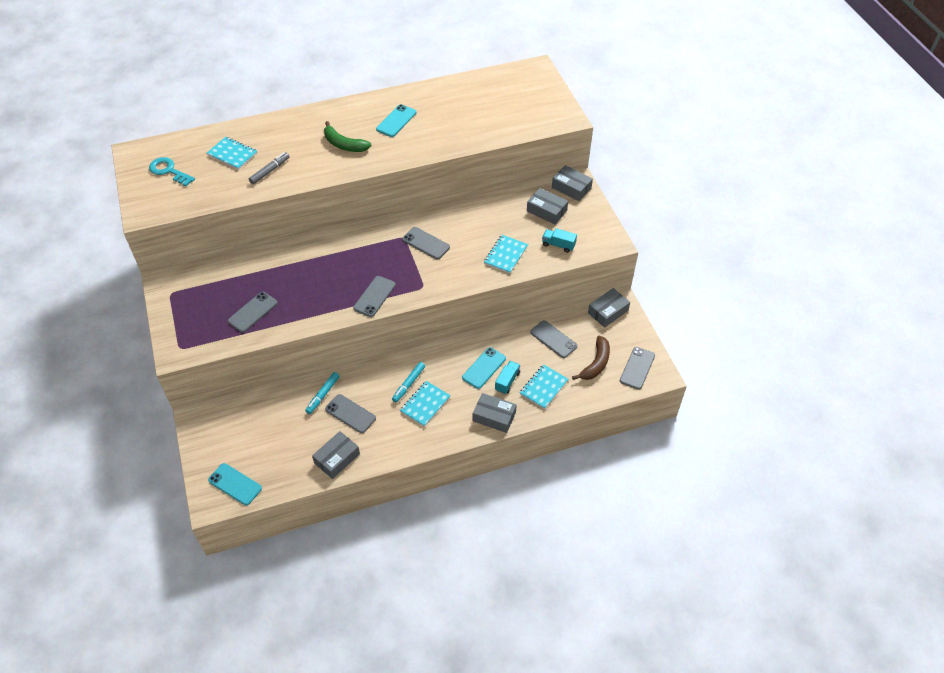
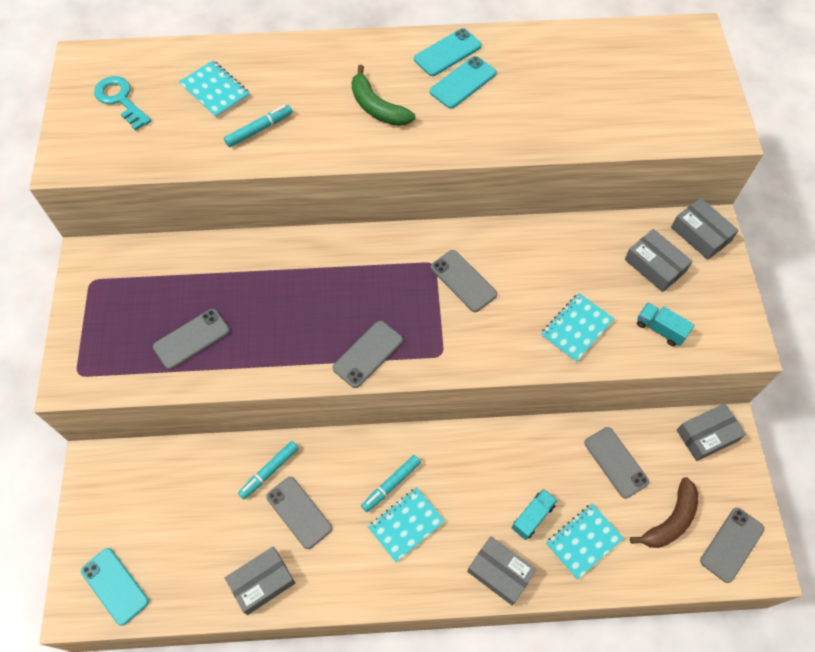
camera: 15 degrees right, 10 degrees up
(269, 171) = (259, 130): grey marker -> turquoise marker
(484, 368) = (504, 485): turquoise phone -> turquoise phone (447, 52)

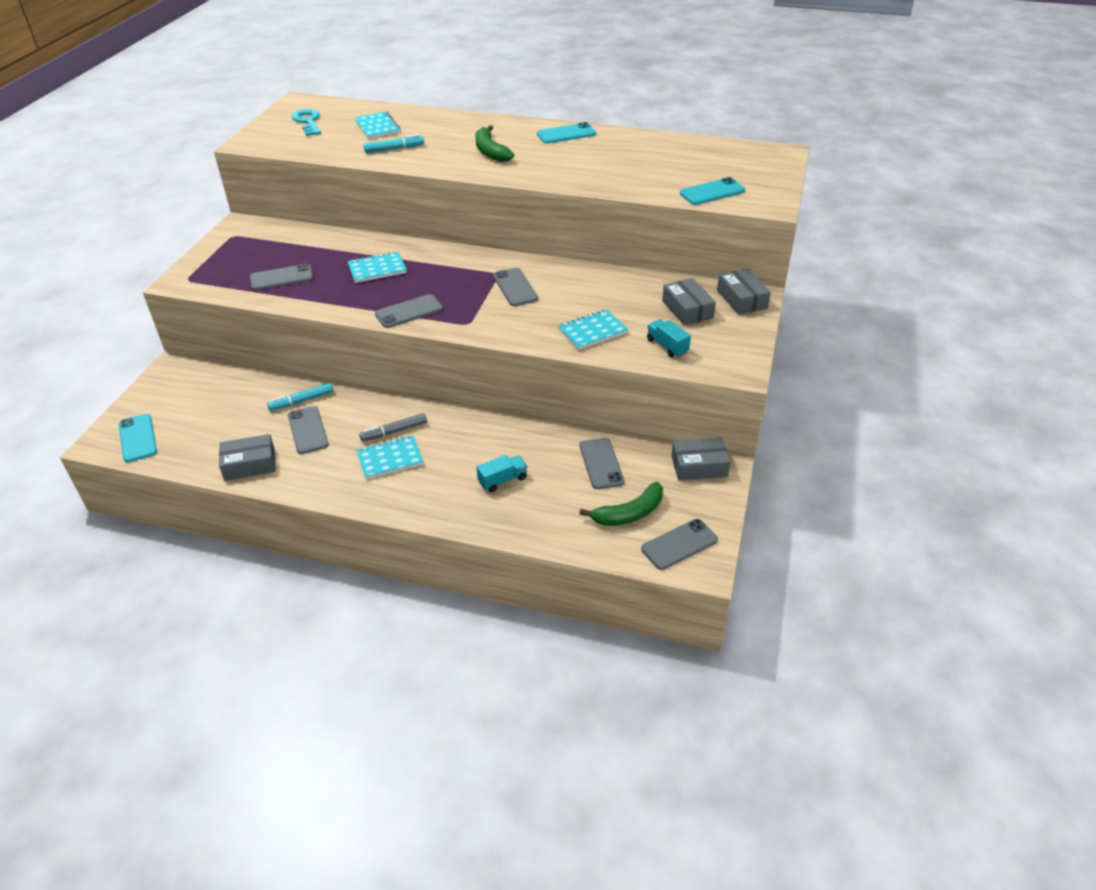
camera: 20 degrees right, 20 degrees down
(391, 484) = (394, 431): turquoise marker -> grey marker
(463, 82) = (567, 149): turquoise phone -> turquoise phone (712, 192)
(500, 572) = (450, 508): grey box -> none
(583, 541) = (539, 507): turquoise notebook -> turquoise notebook (377, 269)
(670, 520) = (629, 513): brown banana -> green banana

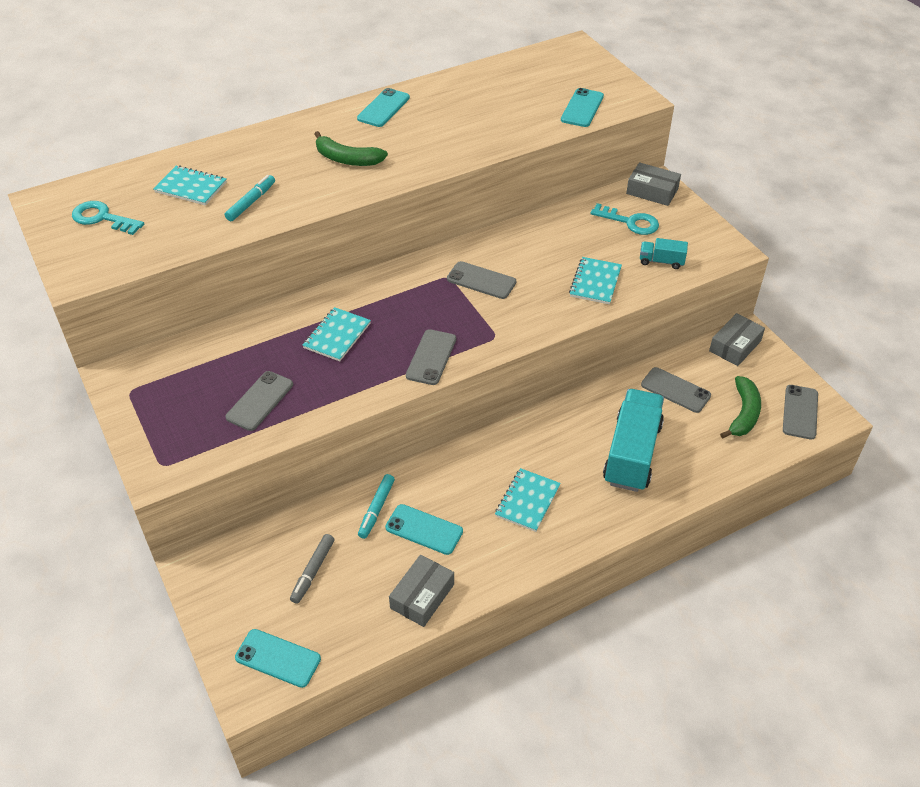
camera: 45 degrees left, 5 degrees up
(308, 430) = (424, 529): grey phone -> turquoise phone
(394, 431) = (496, 476): grey marker -> grey marker (313, 571)
(502, 480) = (632, 454): turquoise truck -> turquoise truck, size x2.19
(687, 309) = (630, 222): grey box -> turquoise key

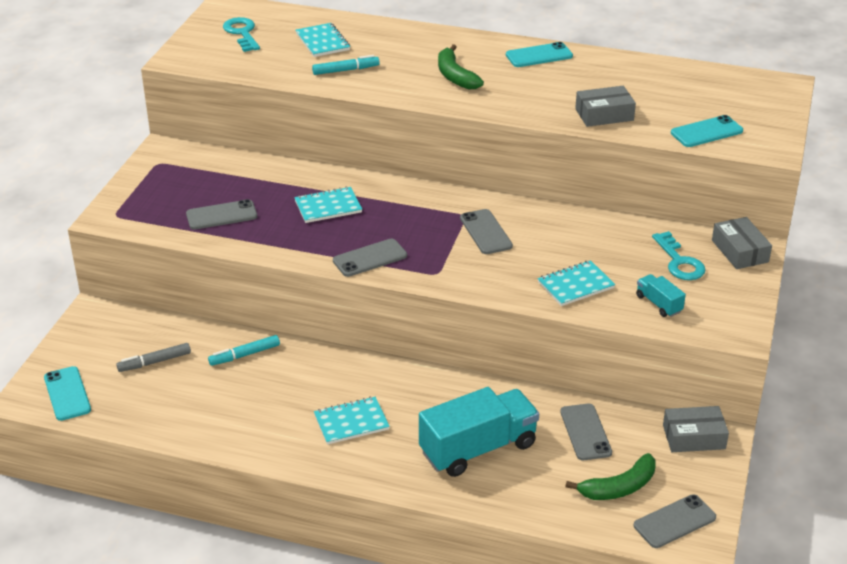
camera: 45 degrees right, 10 degrees down
(422, 596) = (196, 425): grey box -> grey box (604, 114)
(424, 529) = (256, 388): turquoise phone -> none

